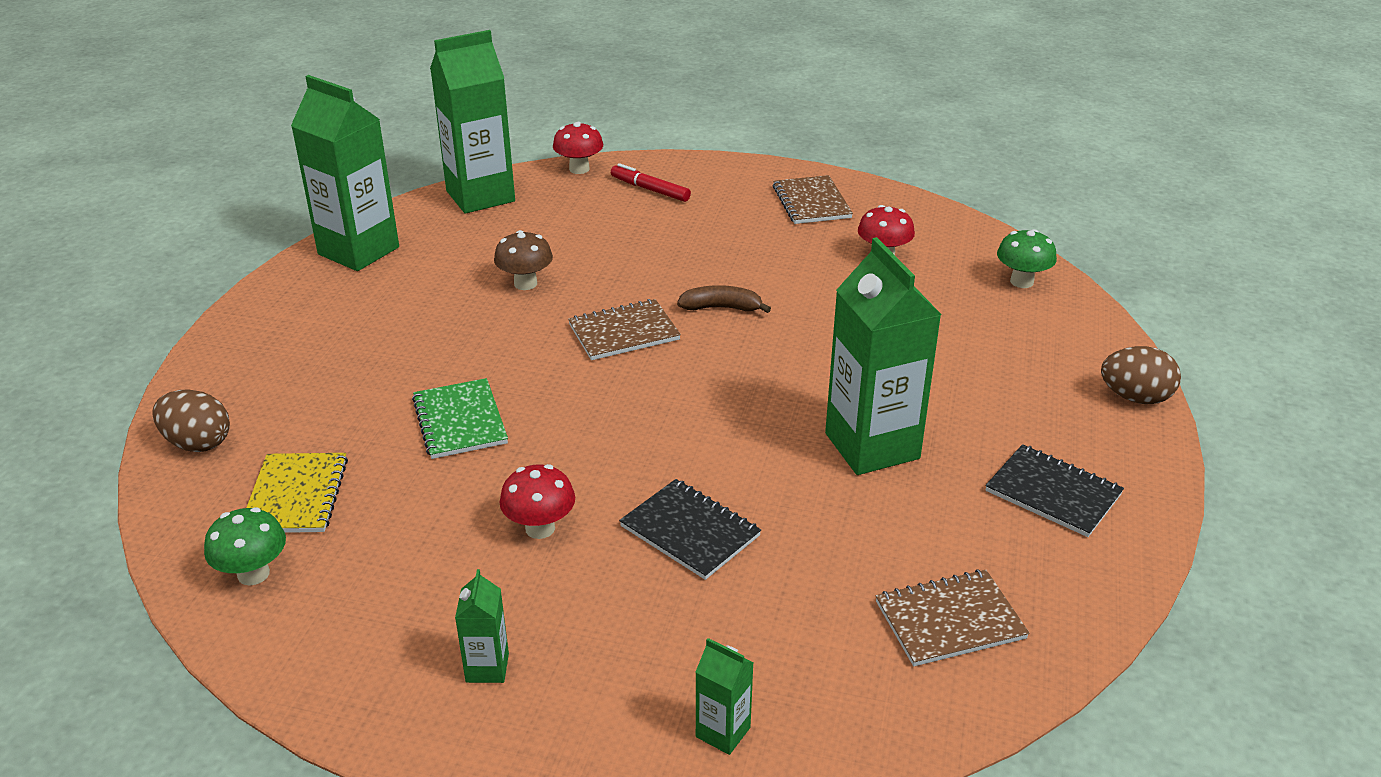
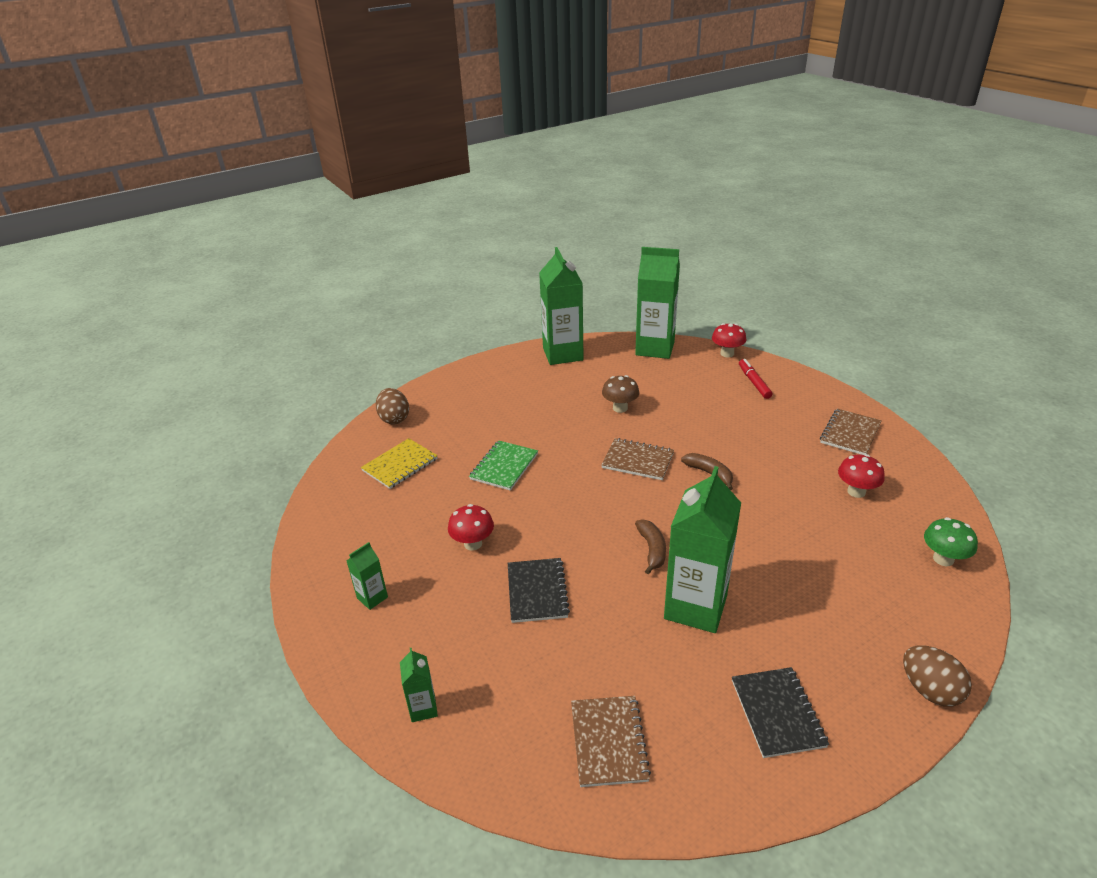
camera: 45 degrees right, 0 degrees up
(253, 574) = (345, 492): green mushroom -> none
(759, 416) = (652, 550): none -> brown banana
(950, 620) = (608, 742): brown notebook -> brown notebook turned 60 degrees clockwise

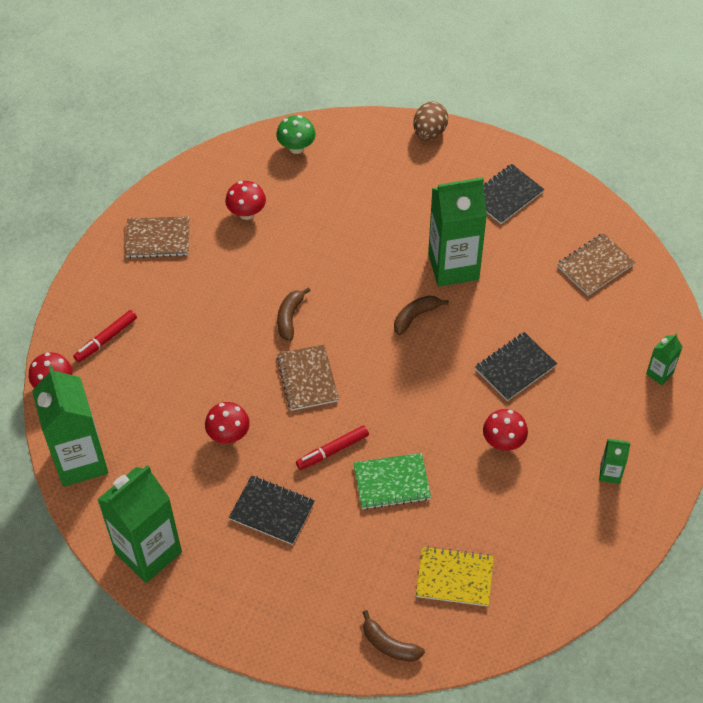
camera: 125 degrees left, 20 degrees up
(394, 419) = (389, 644): brown egg -> brown banana
(540, 406) = (272, 511): none -> black notebook
(560, 449) = (332, 451): none -> red marker
(620, 408) = (228, 435): brown mushroom -> red mushroom

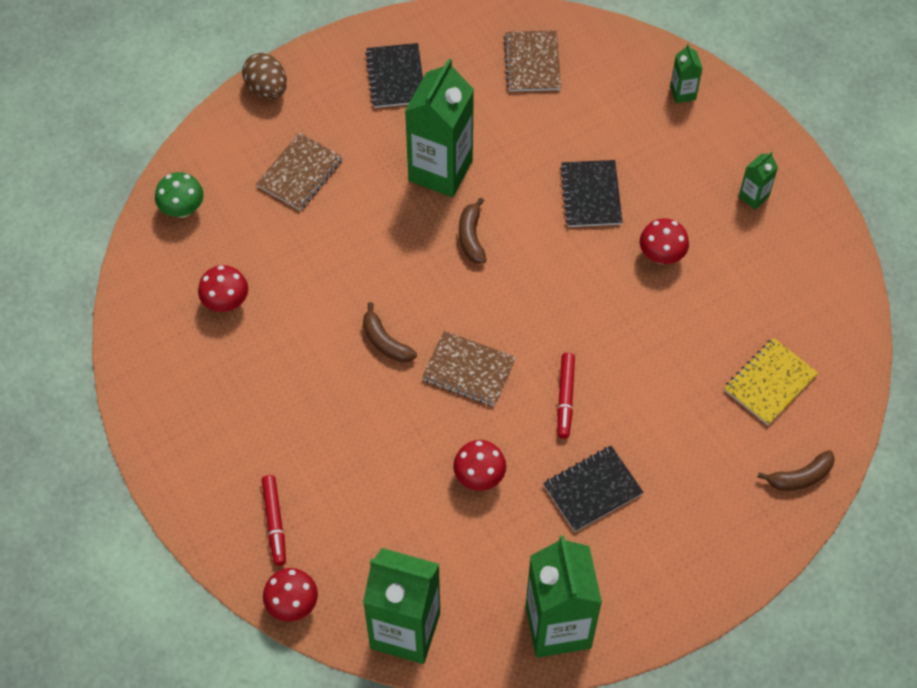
camera: 55 degrees left, 5 degrees up
(158, 238) = (187, 401): brown notebook -> brown notebook (300, 173)
(392, 482) = (636, 370): green notebook -> none

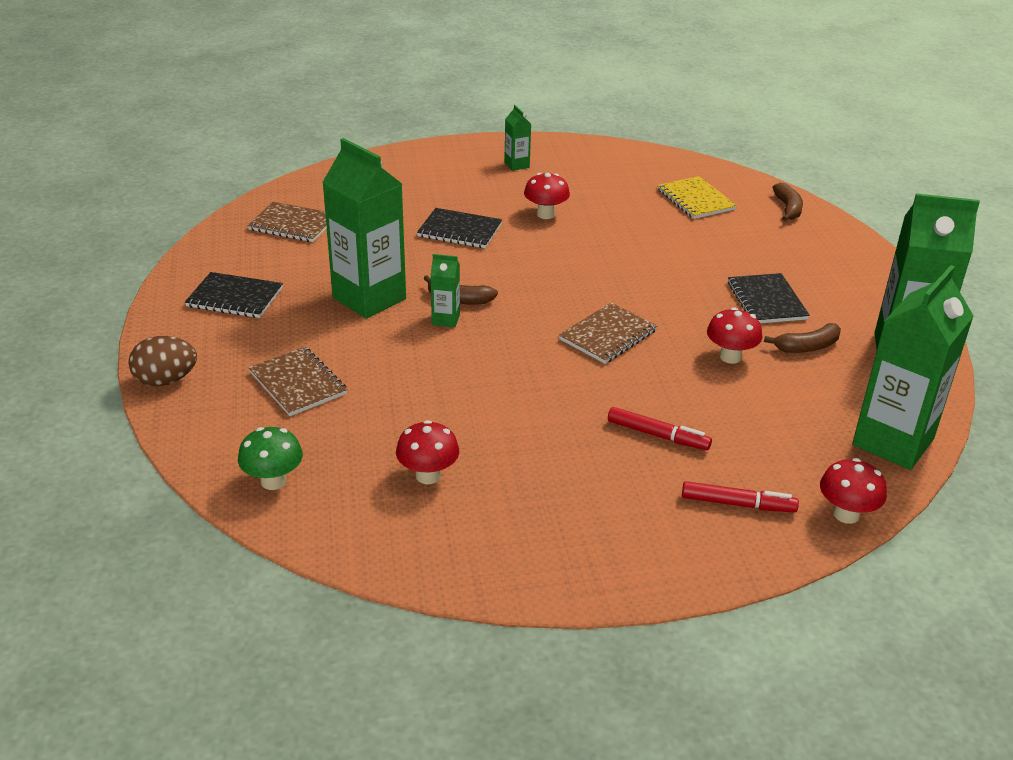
camera: 70 degrees left, 25 degrees down
(385, 342) = (547, 376): brown banana -> brown banana (807, 347)
(565, 398) = (665, 292): red marker -> red marker (658, 435)
(683, 93) = (391, 168): green carton -> green carton (445, 319)

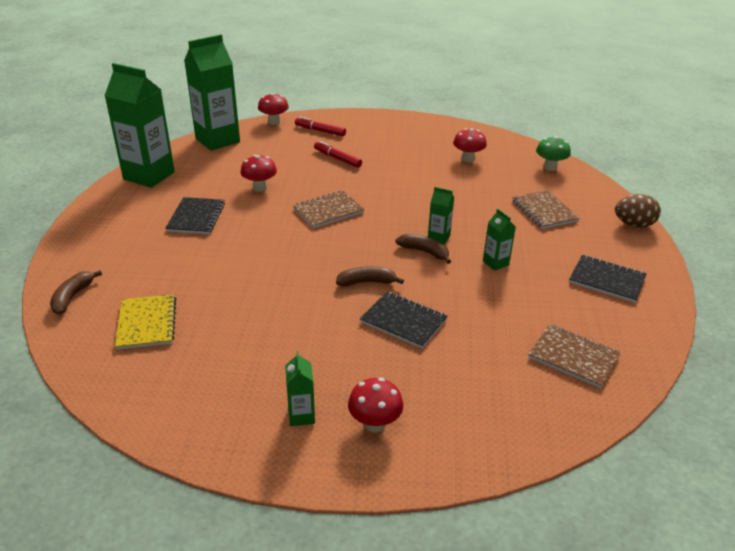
camera: 165 degrees left, 0 degrees up
(369, 298) = (495, 263): green carton -> green carton, size x0.44
(545, 214) = (310, 328): red mushroom -> red mushroom (375, 423)
(807, 347) = (205, 186): brown banana -> brown banana (367, 282)

